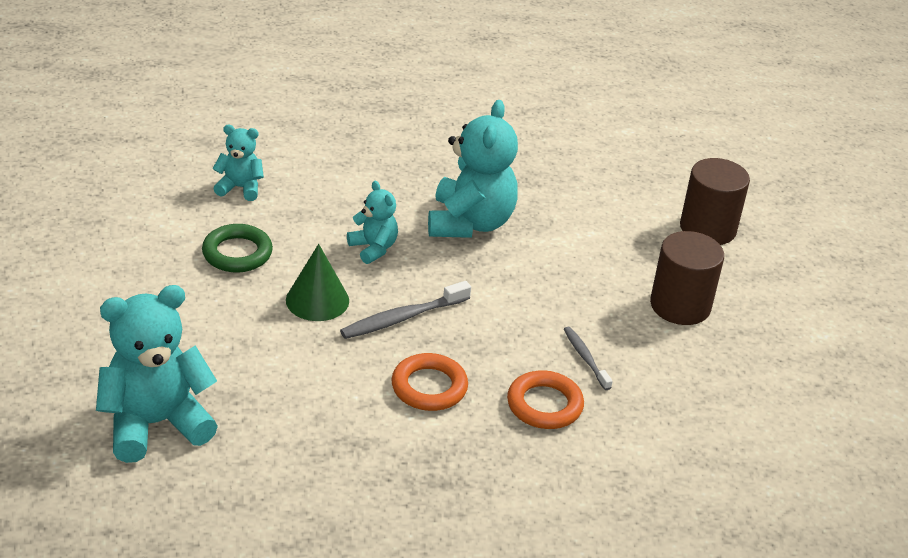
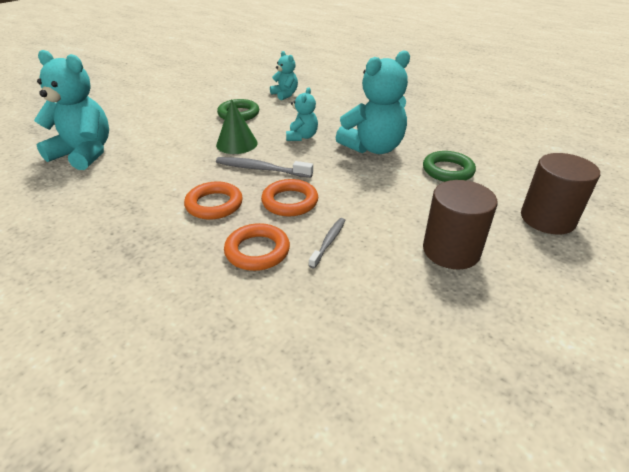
camera: 50 degrees right, 0 degrees up
(492, 339) = (290, 202): none -> orange ring
(574, 215) = (448, 170): none -> green ring

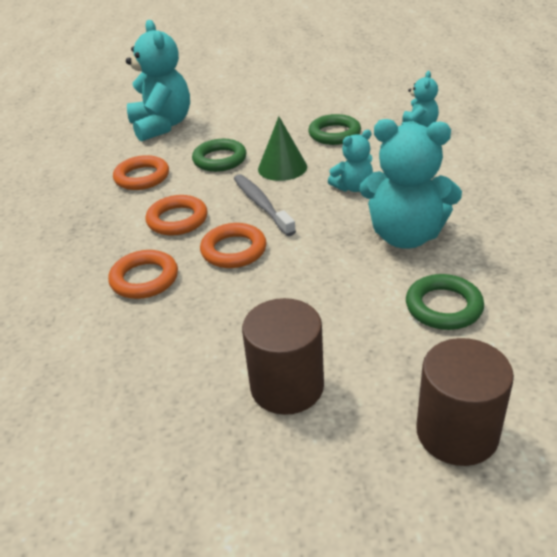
camera: 50 degrees right, 0 degrees up
(130, 192) = (142, 177): none -> orange ring
(179, 156) = (220, 159): none -> green ring
(328, 242) = (202, 306): grey toothbrush -> none

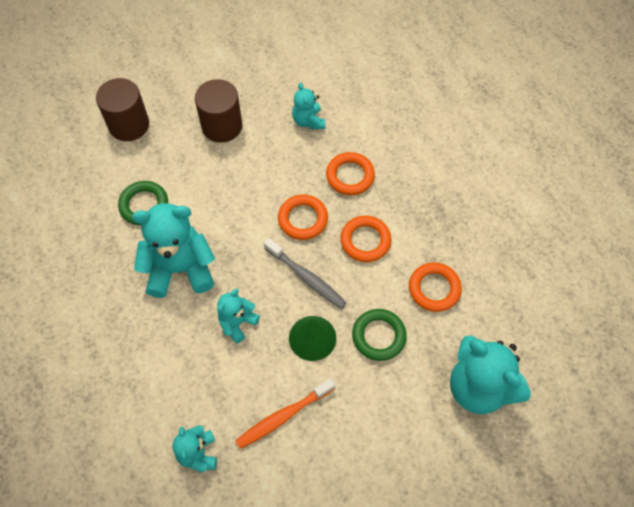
camera: 155 degrees right, 25 degrees up
(147, 358) = (308, 121): none -> turquoise teddy bear
(334, 134) = (284, 416): green ring -> orange toothbrush

